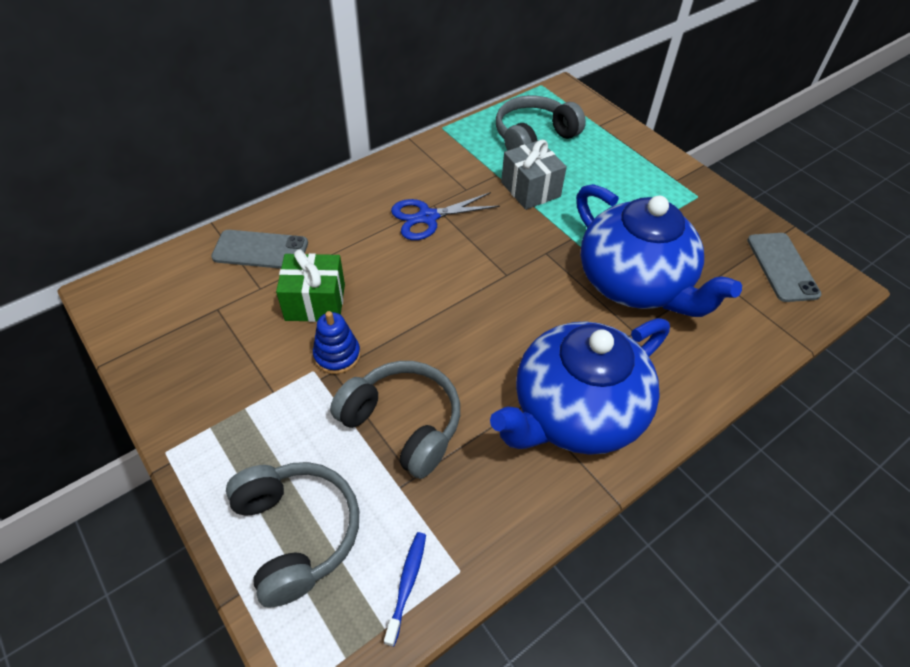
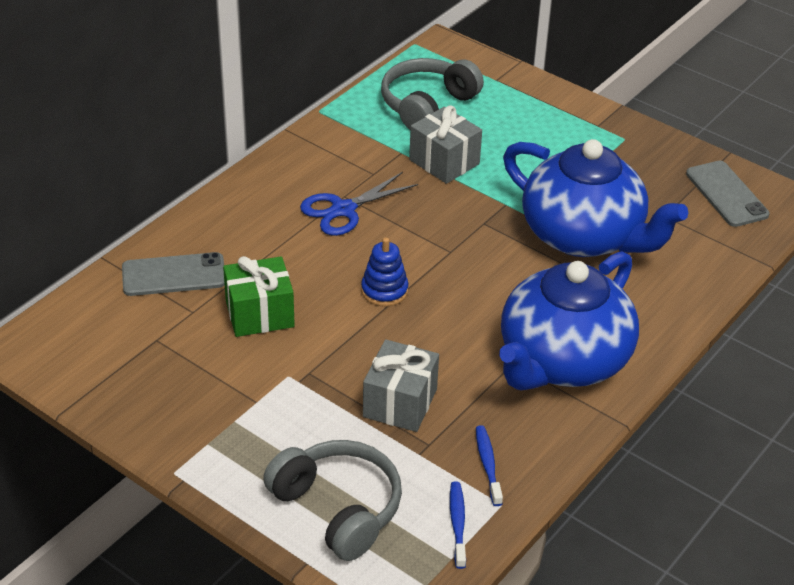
camera: 15 degrees left, 10 degrees down
(337, 355) = (306, 357): blue stacking toy -> blue stacking toy (384, 291)
(403, 424) = (400, 403): grey headphones -> grey gift
(462, 517) = (488, 464): none -> blue toothbrush

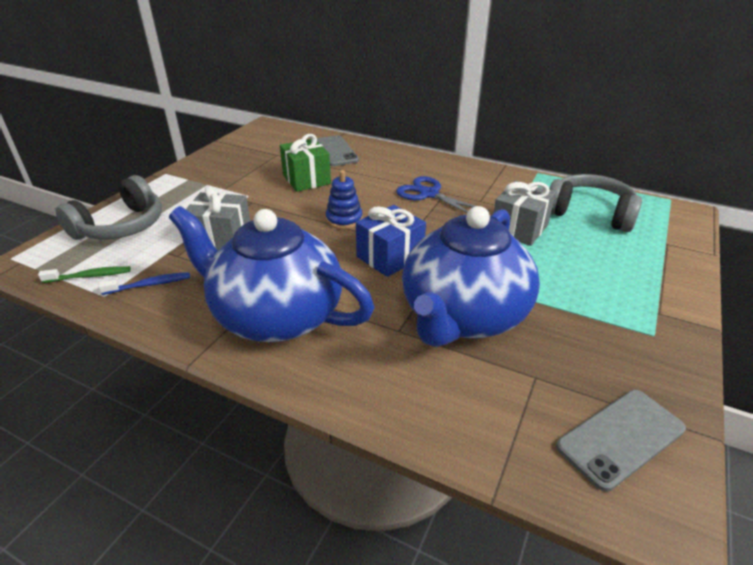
camera: 80 degrees right, 5 degrees down
(457, 523) = (90, 276): blue toothbrush -> green toothbrush
(476, 266) = (390, 257): none -> blue gift

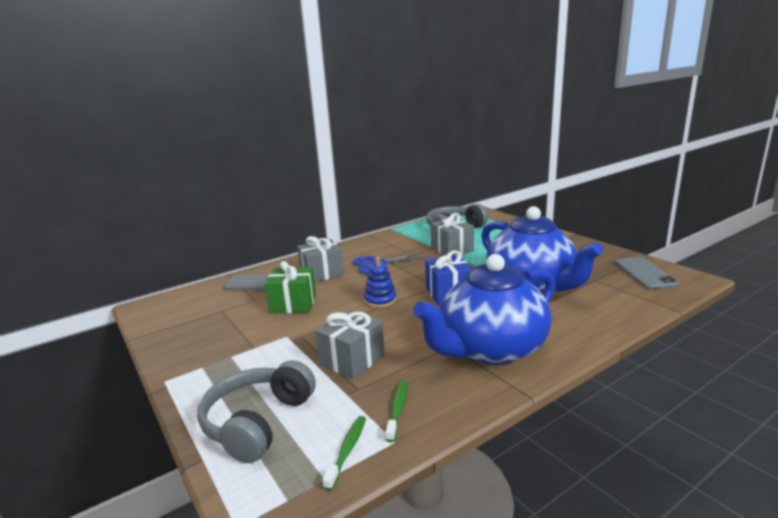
camera: 60 degrees left, 15 degrees down
(121, 226) = (258, 422): grey headphones -> grey headphones turned 135 degrees counterclockwise
(150, 285) = (397, 409): blue toothbrush -> green toothbrush
(379, 172) = (322, 273): none -> grey gift

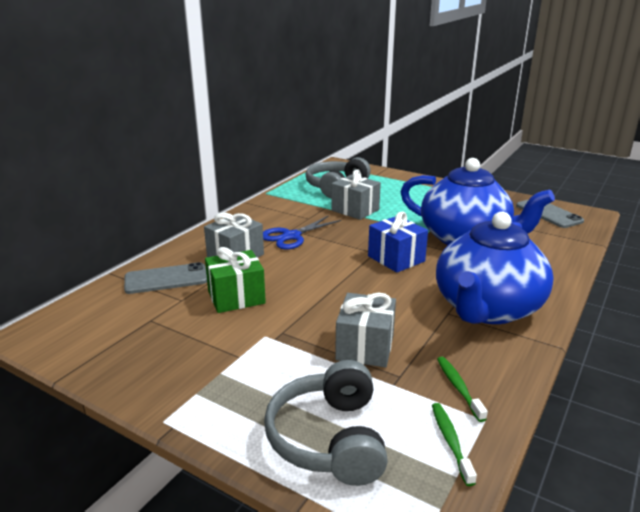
camera: 25 degrees left, 5 degrees up
(380, 300) = (332, 277): blue stacking toy -> none

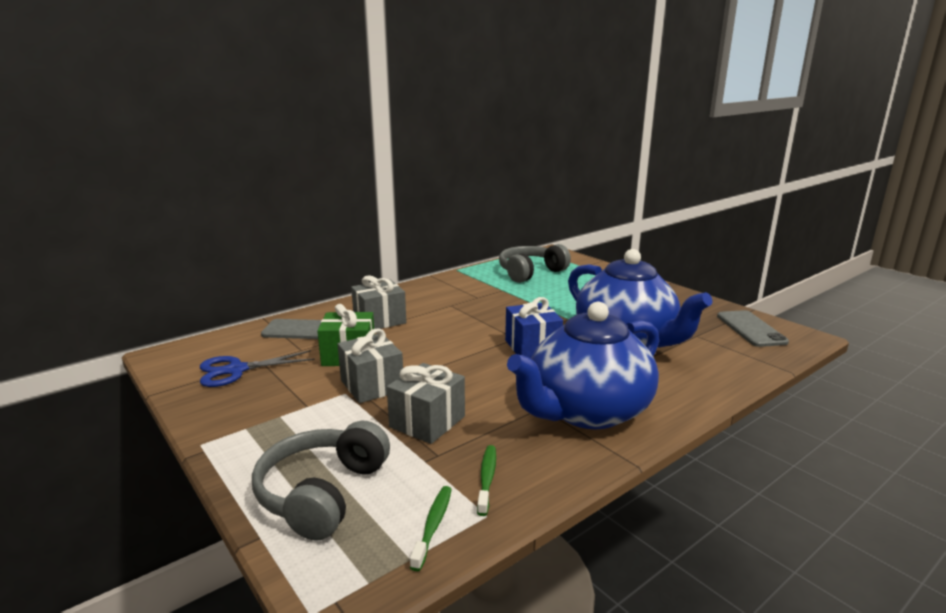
camera: 20 degrees right, 5 degrees down
(291, 236) = (446, 311): blue scissors -> blue scissors (236, 370)
(355, 210) = (531, 296): grey gift -> grey gift (372, 385)

